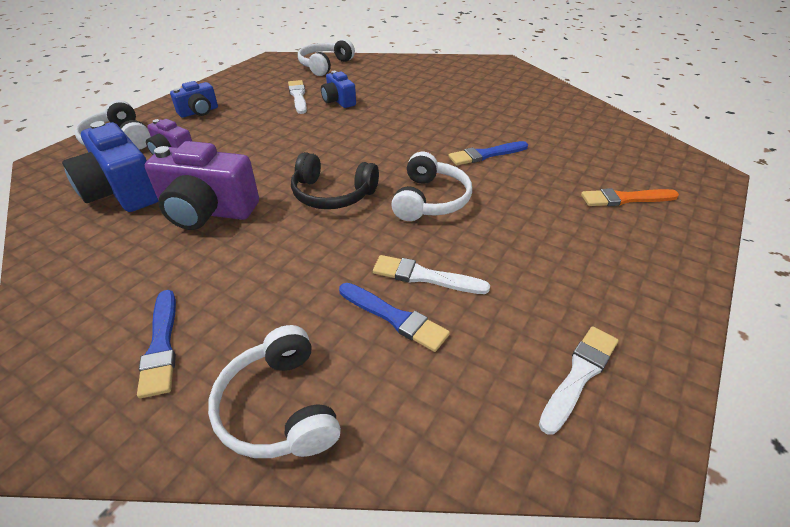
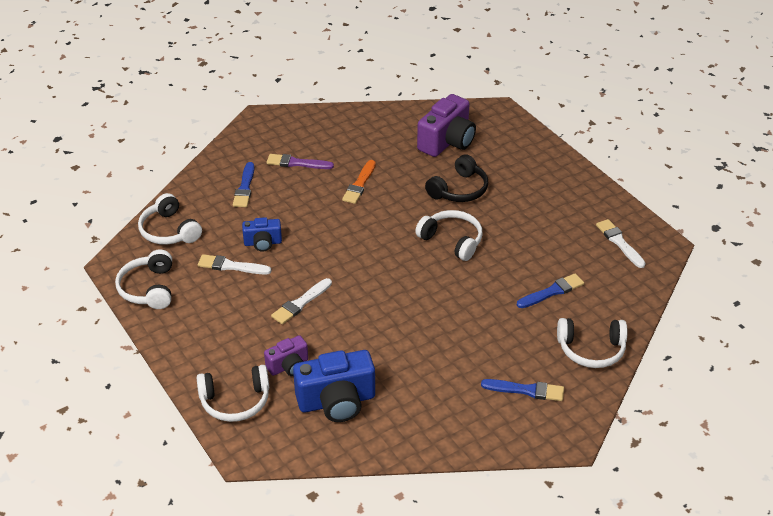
camera: 65 degrees left, 0 degrees up
(199, 112) = (214, 339): blue camera -> none
(208, 211) = (397, 354): purple camera -> purple camera (447, 142)
(251, 75) = (149, 288): none -> white headphones
(332, 194) = (415, 285): black headphones -> black headphones (459, 189)
(425, 276) = (526, 269): white brush -> white brush (301, 303)
(461, 89) = (297, 163): none -> purple brush
(486, 154) = (413, 193): blue brush -> blue brush (244, 188)
(625, 199) = (502, 158): orange brush -> orange brush (359, 184)

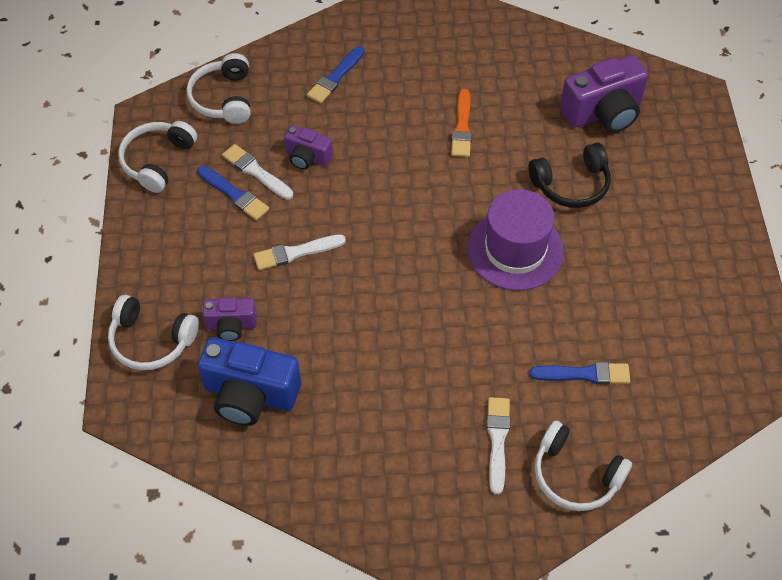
camera: 30 degrees right, 15 degrees up
(263, 243) = (307, 157): blue camera -> purple camera
(297, 163) = (412, 69): purple brush -> none
(359, 184) = (462, 127): orange brush -> orange brush turned 45 degrees counterclockwise
(452, 240) = (515, 250): white headphones -> purple hat
(526, 390) = (462, 489): blue brush -> blue brush (234, 194)
(619, 242) = (716, 346): white brush -> white brush (497, 440)

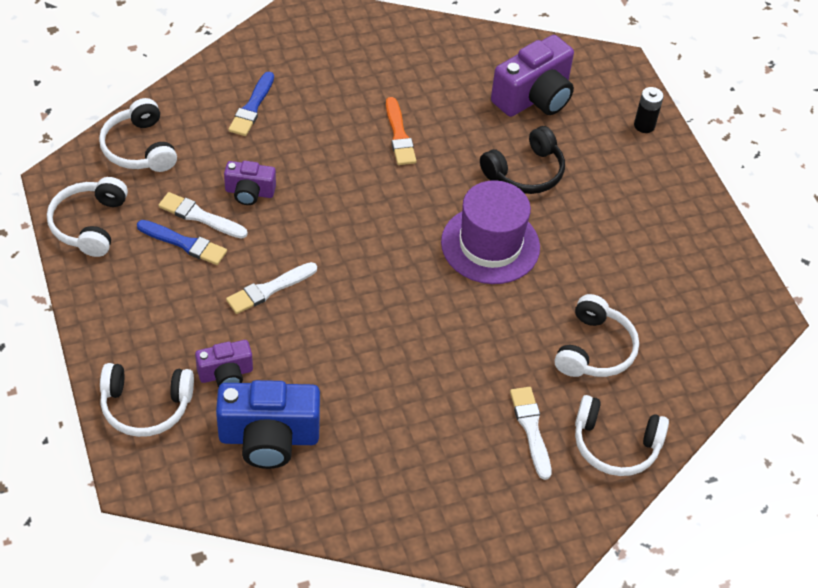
camera: 20 degrees left, 5 degrees down
(584, 374) = (594, 349): blue brush -> white headphones
(704, 159) = (644, 125): none -> black battery

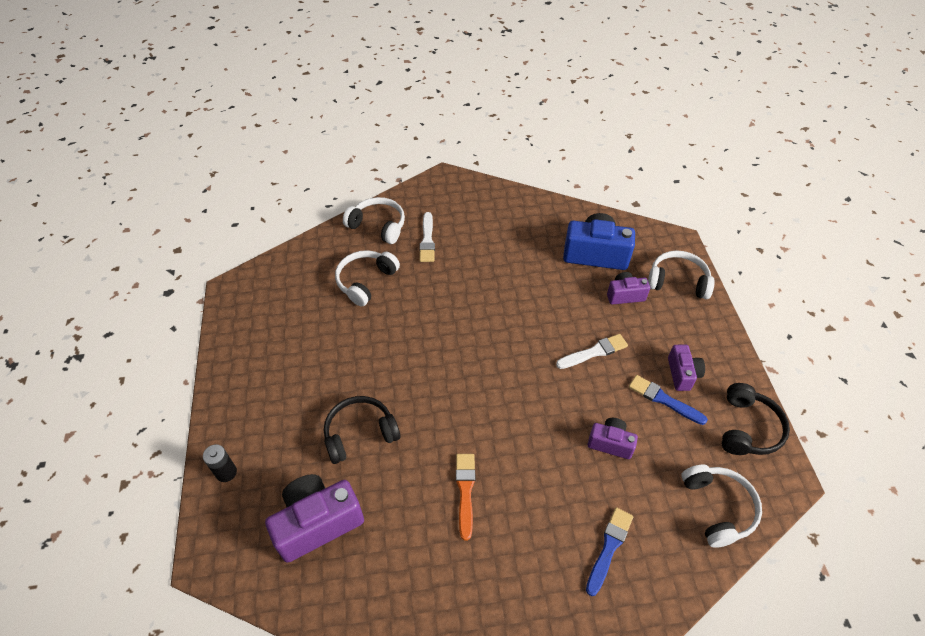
camera: 165 degrees left, 0 degrees up
(89, 224) = (747, 428): white headphones -> black headphones
(158, 275) = (682, 374): none -> purple camera
(200, 216) = (653, 424): white brush -> none
(490, 245) = (413, 368): purple hat -> none

